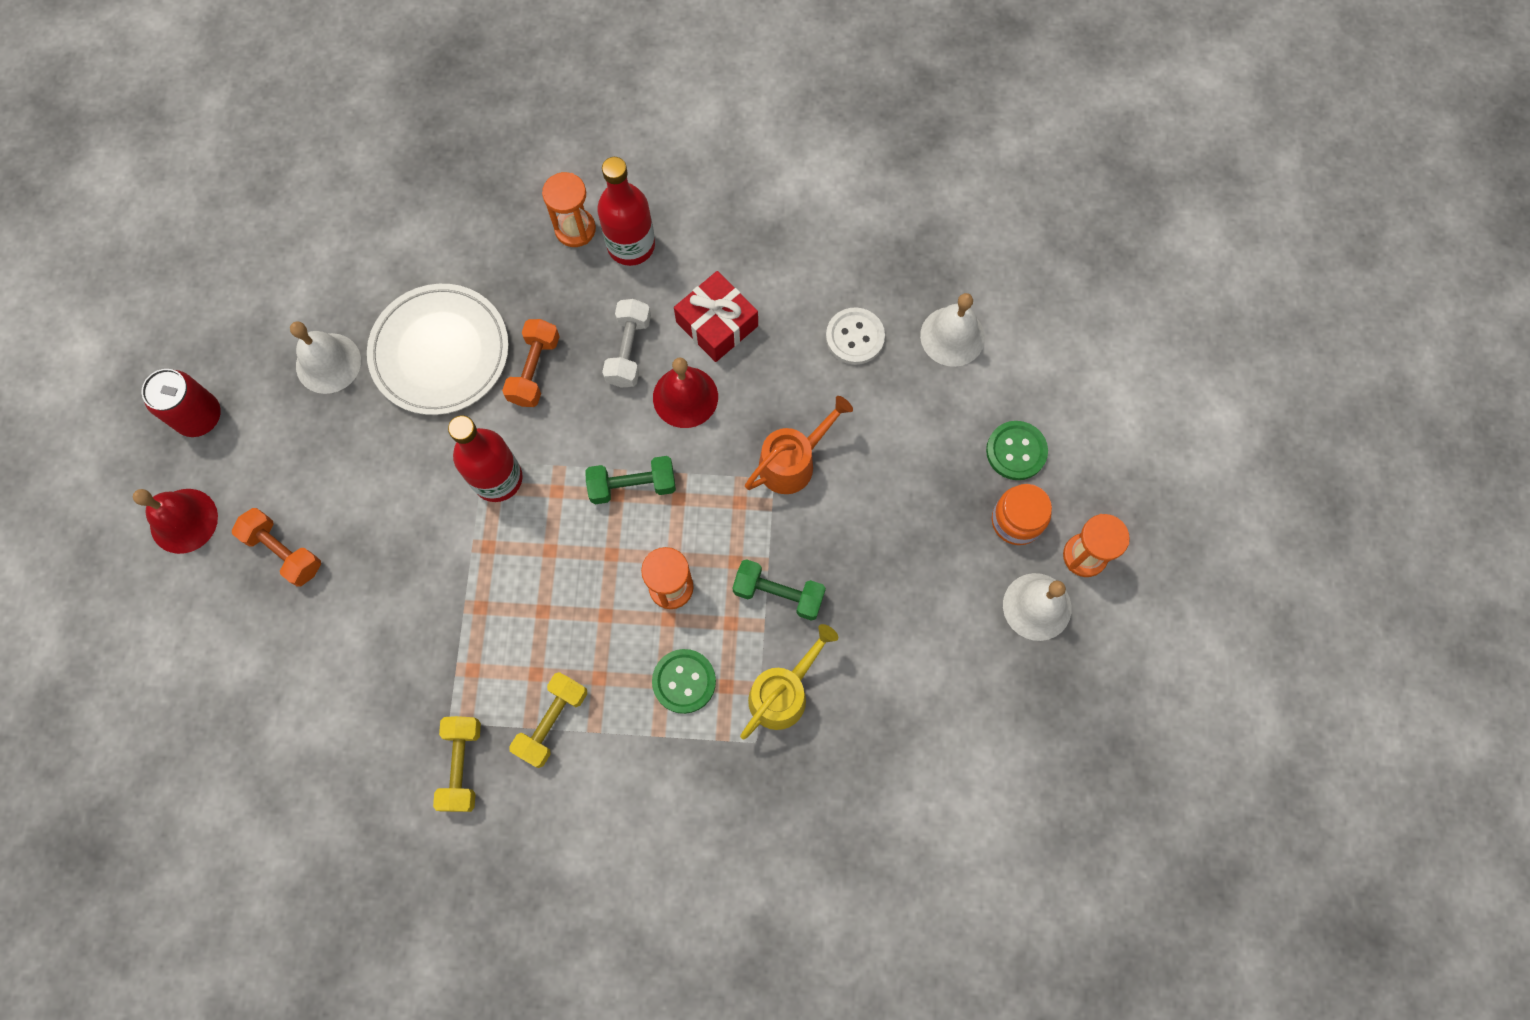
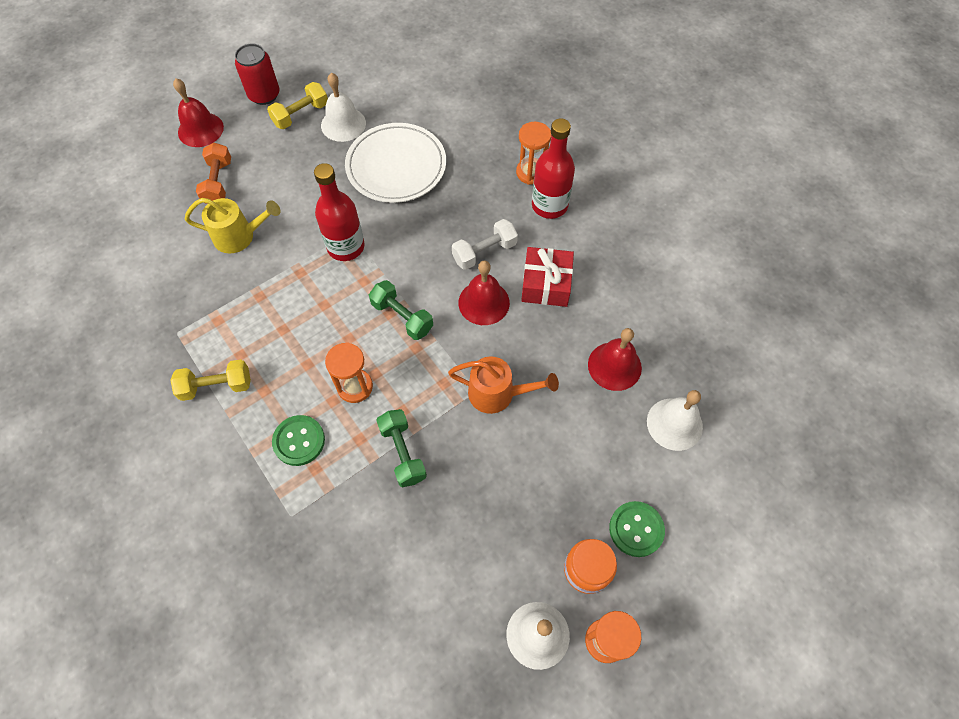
camera: 50 degrees right, 10 degrees down
(462, 765) = (154, 359): yellow dumbbell -> yellow dumbbell (301, 115)
(534, 370) = (427, 216): orange dumbbell -> none
(783, 692) = (338, 507): yellow watering can -> yellow watering can (240, 236)
(855, 337) = (614, 366): white button -> red bell

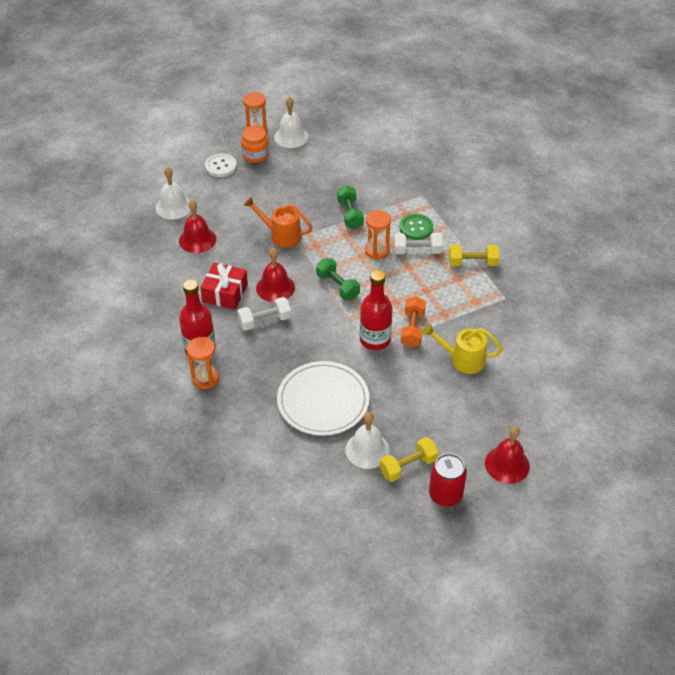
camera: 170 degrees left, 15 degrees down
(218, 182) = (484, 408): orange dumbbell -> orange dumbbell (412, 329)
(296, 395) = (417, 251): none -> white dumbbell
(636, 529) = (221, 166): green button -> white button

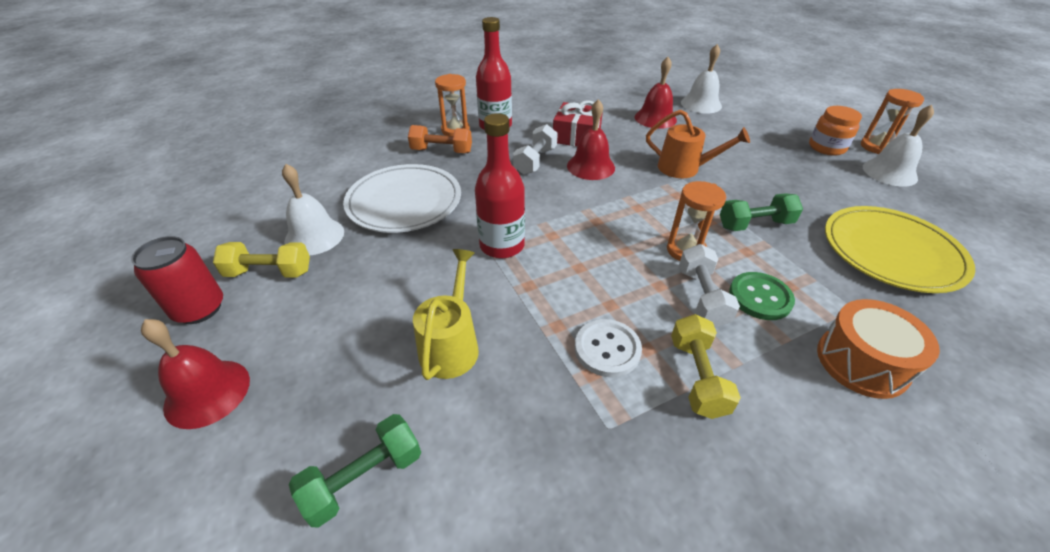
camera: 90 degrees right, 5 degrees down
(221, 166) = (787, 126): white button -> white button (607, 349)
(265, 321) = (535, 161): white dumbbell -> white dumbbell turned 45 degrees clockwise
(281, 235) = (684, 168): orange watering can -> orange watering can turned 90 degrees clockwise
(337, 286) = (602, 213): green dumbbell -> green dumbbell (364, 478)
(375, 166) = (891, 252): none -> yellow plate
(408, 466) = (269, 272): yellow dumbbell -> yellow dumbbell turned 60 degrees counterclockwise
(412, 329) = (522, 285): orange dumbbell -> orange dumbbell (442, 151)
(457, 204) = (861, 362): none -> orange drum

